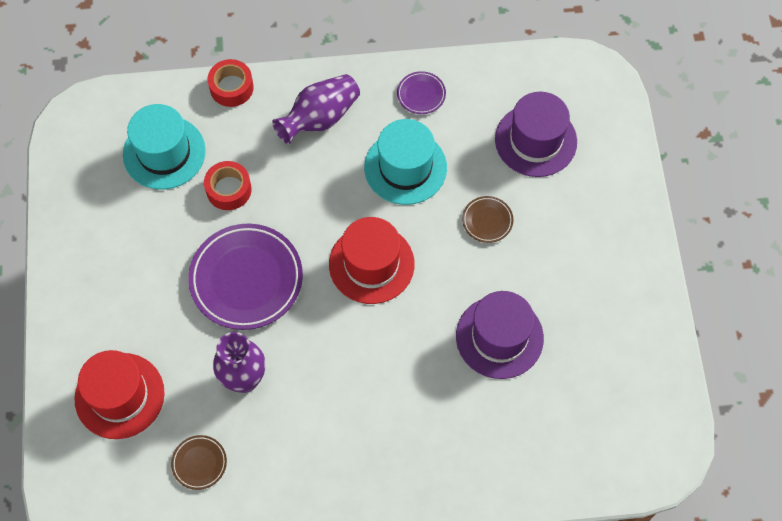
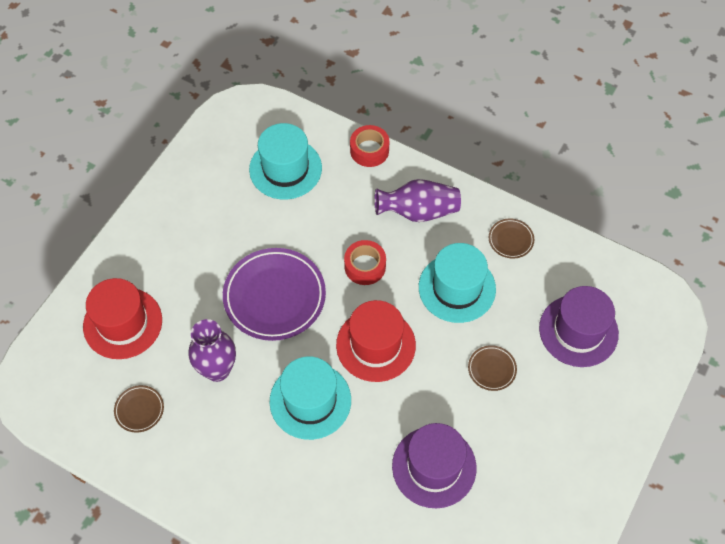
camera: 35 degrees right, 5 degrees down
(229, 189) = (311, 223): red tape -> red tape (365, 266)
(350, 351) = (310, 400): none -> turquoise hat
(421, 94) = (510, 240): purple plate -> brown plate

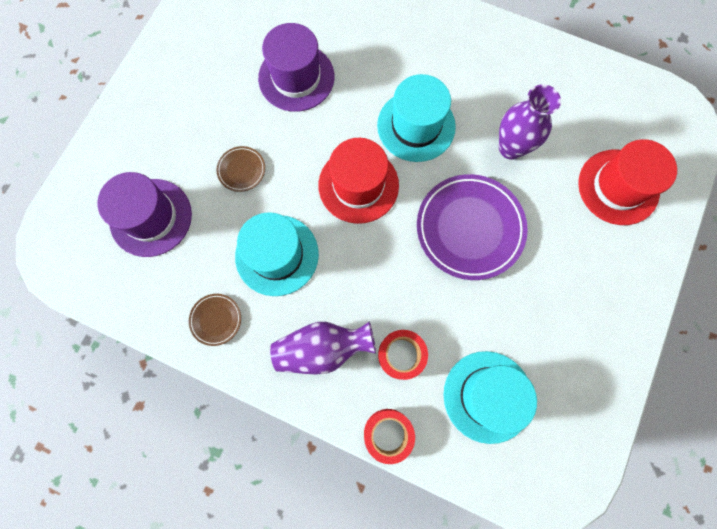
camera: 175 degrees right, 15 degrees up
(139, 410) = (574, 105): brown plate -> none
(365, 266) = (378, 272): red tape -> red tape (401, 355)

